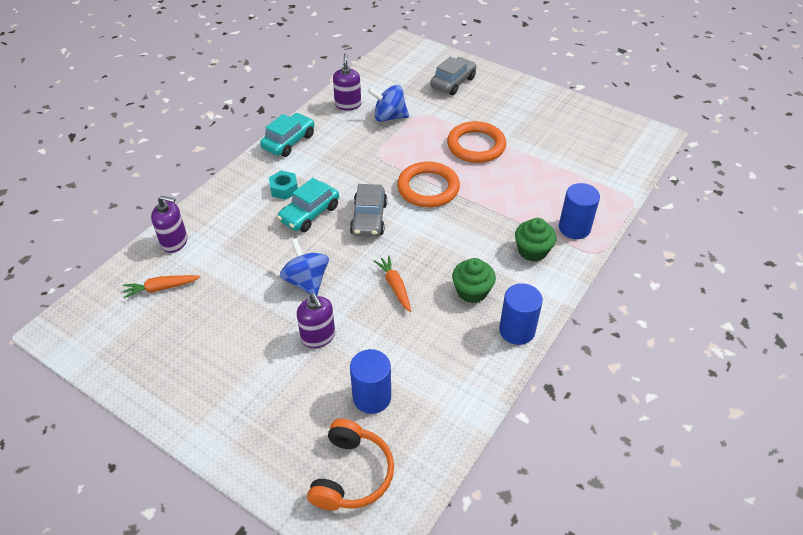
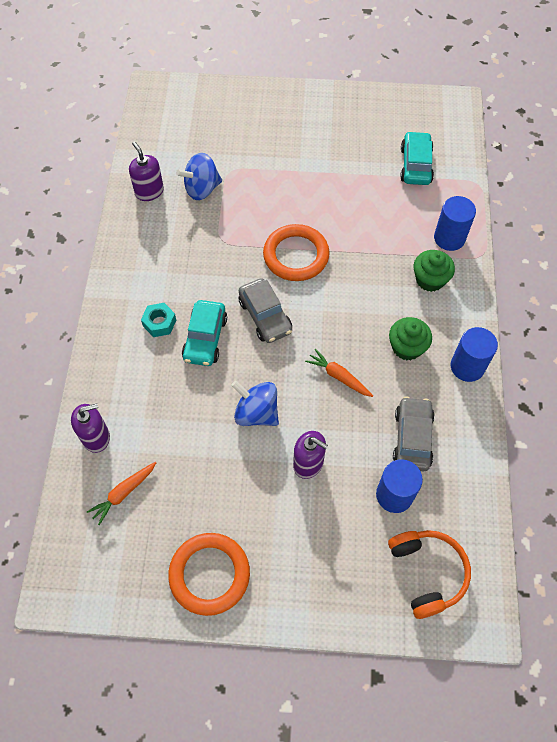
camera: 30 degrees left, 15 degrees up
(289, 141) = (122, 264): turquoise car -> turquoise car (415, 165)
(453, 82) = (235, 118): grey car -> grey car (412, 438)
(476, 146) = (307, 186): orange ring -> orange ring (209, 574)

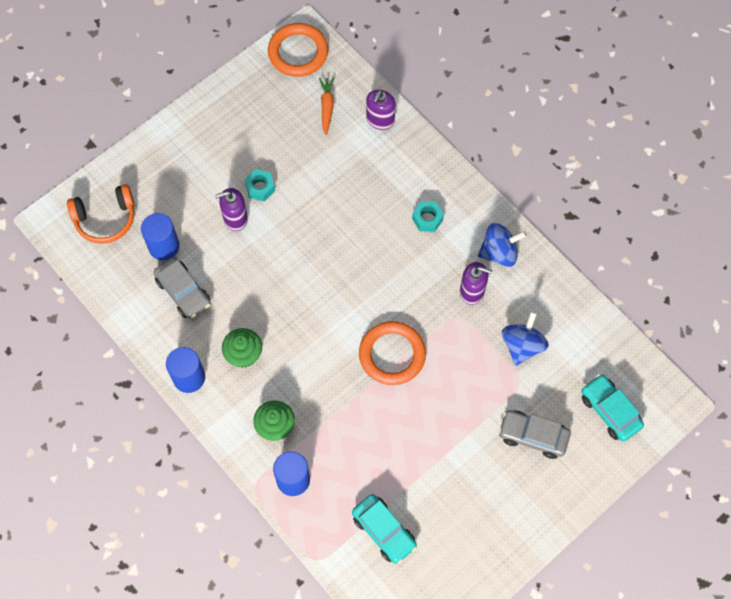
camera: 135 degrees right, 5 degrees up
(149, 191) = (556, 306): purple soap dispenser -> purple soap dispenser (472, 291)
(205, 338) = (385, 236): turquoise car -> turquoise car (609, 411)
(209, 574) = (231, 111): orange ring -> orange ring (298, 52)
(256, 413) = (299, 219): blue spinning top -> blue spinning top (499, 252)
(260, 471) = (260, 188): none -> turquoise nut
(265, 316) = (363, 288): grey car -> grey car (533, 436)
(338, 376) = (270, 290): orange carrot -> none
(427, 573) = (105, 219): orange headphones -> orange headphones turned 45 degrees counterclockwise

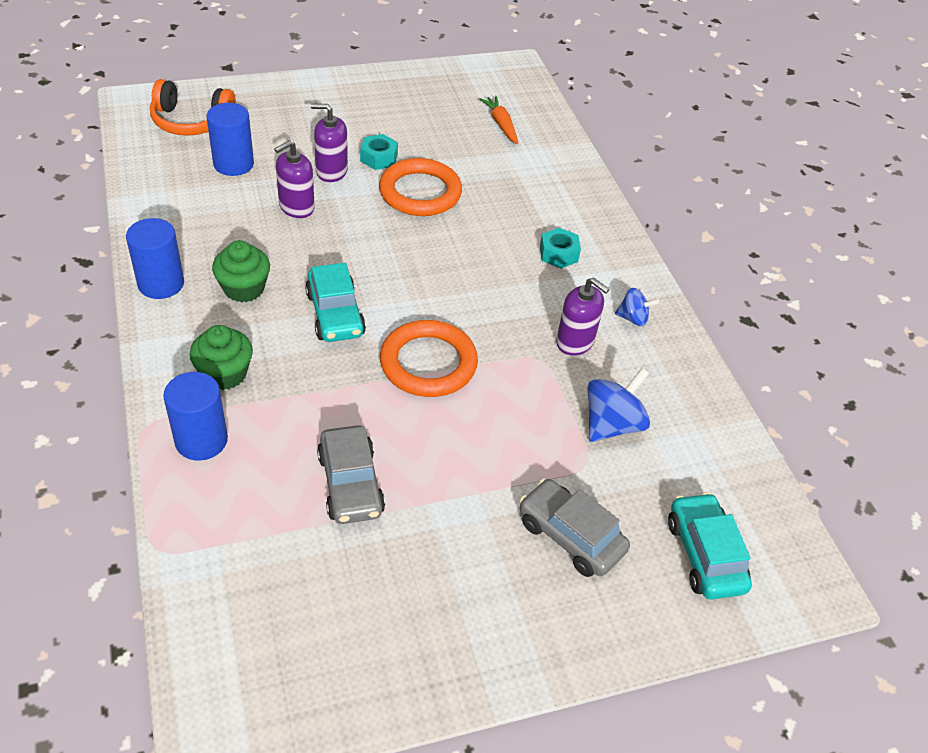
camera: 20 degrees right, 20 degrees down
(183, 292) = (222, 208): grey car -> grey car (350, 484)
(298, 52) = (498, 76): orange ring -> orange ring (420, 192)
(327, 107) = (501, 124): orange carrot -> orange carrot turned 45 degrees counterclockwise
(380, 120) = (555, 154): purple soap dispenser -> purple soap dispenser (296, 207)
(384, 531) = (279, 557): turquoise car -> turquoise car (335, 314)
(499, 252) = (633, 318): blue spinning top -> blue spinning top, size x0.59

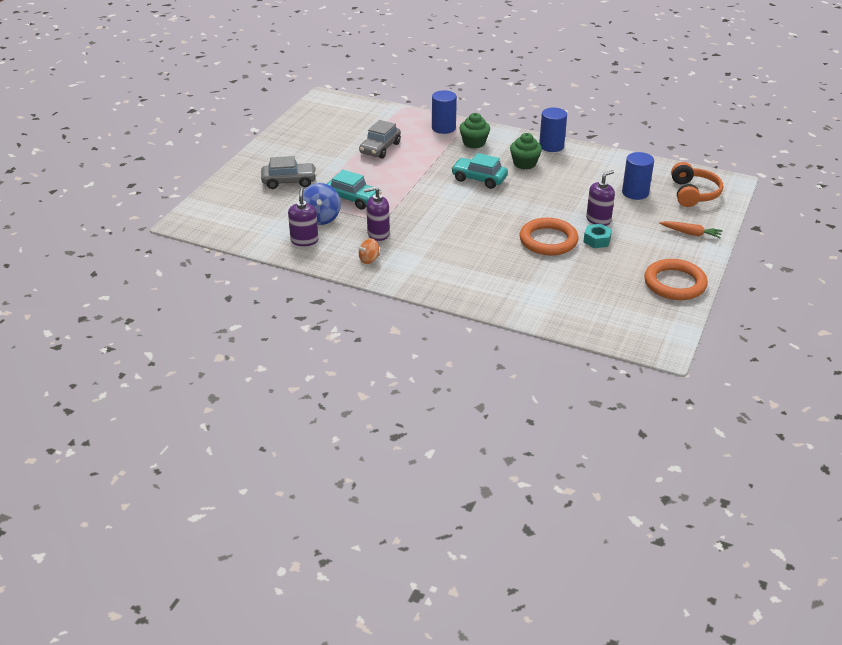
camera: 135 degrees right, 10 degrees down
(191, 121) = (693, 193): orange headphones -> orange headphones turned 135 degrees clockwise
(296, 207) = (575, 198): purple soap dispenser -> purple soap dispenser (304, 240)
(350, 484) = (380, 148): grey car -> grey car turned 90 degrees counterclockwise
(428, 363) = (418, 189): orange ring -> orange ring (675, 283)
(501, 124) = (591, 303): orange carrot -> orange carrot (691, 233)
(558, 254) = (444, 261): turquoise nut -> none
(633, 318) = (369, 259): blue spinning top -> orange spinning top
(704, 554) = (235, 206): turquoise car -> turquoise car (353, 199)

